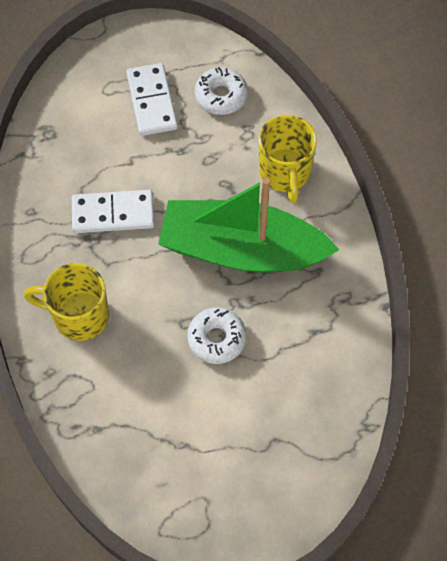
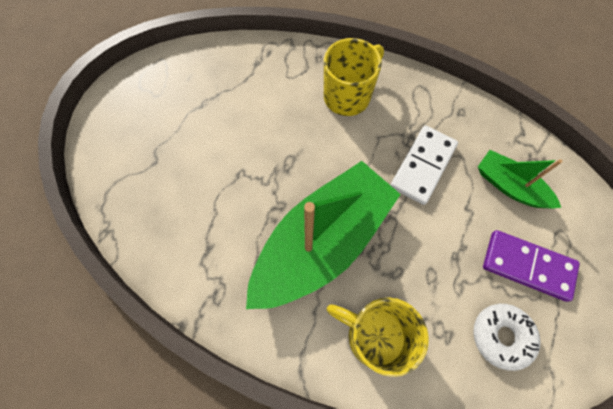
camera: 125 degrees right, 5 degrees up
(86, 141) = (509, 186): none -> green boat
(152, 101) = (527, 266): white domino -> purple domino
(216, 339) = (260, 173): white donut -> none

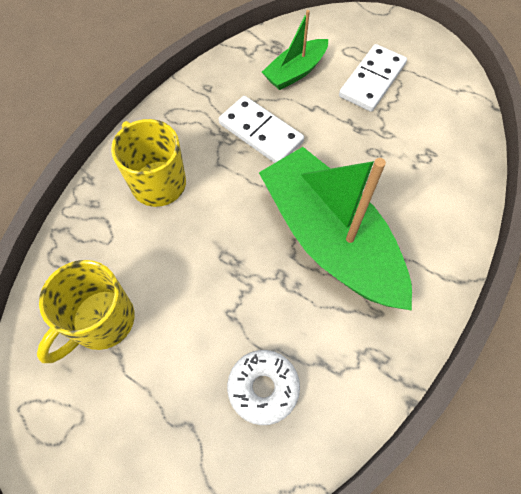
camera: 80 degrees left, 5 degrees down
(374, 335) = (428, 210): yellow mug -> yellow mug (101, 322)
(501, 336) = (431, 114): white donut -> white donut (263, 388)
(527, 266) = (372, 80): purple domino -> white domino

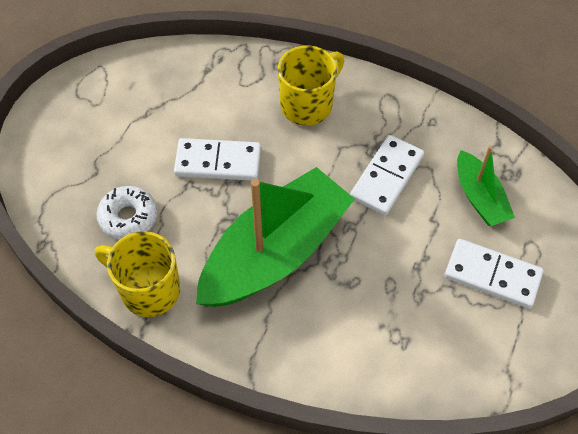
camera: 80 degrees right, 5 degrees down
(101, 322) = (170, 97): yellow mug -> yellow mug (148, 290)
(208, 279) = (218, 162): none -> white domino
(295, 72) = (479, 197): green boat -> green boat turned 150 degrees counterclockwise

